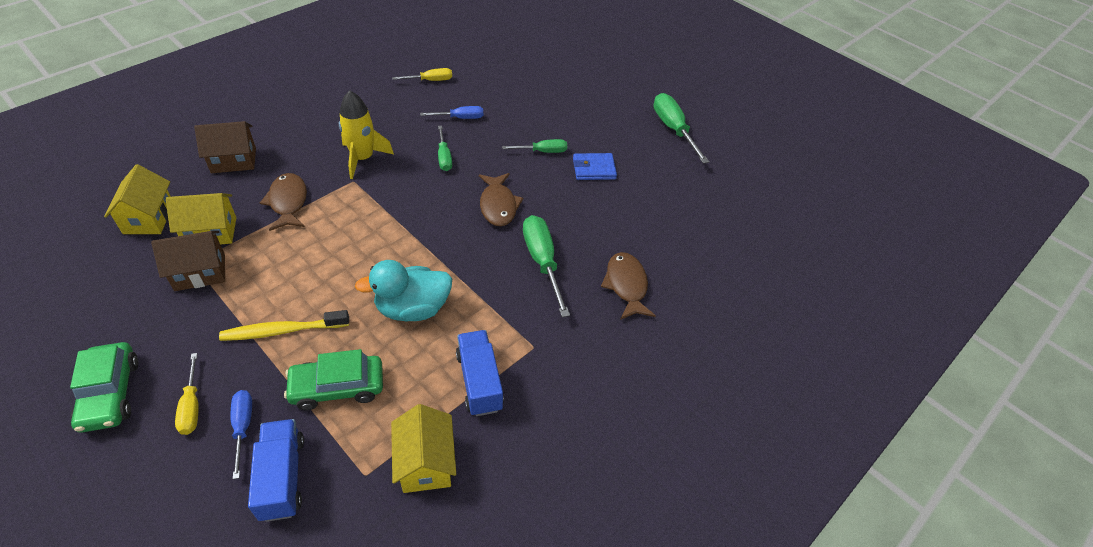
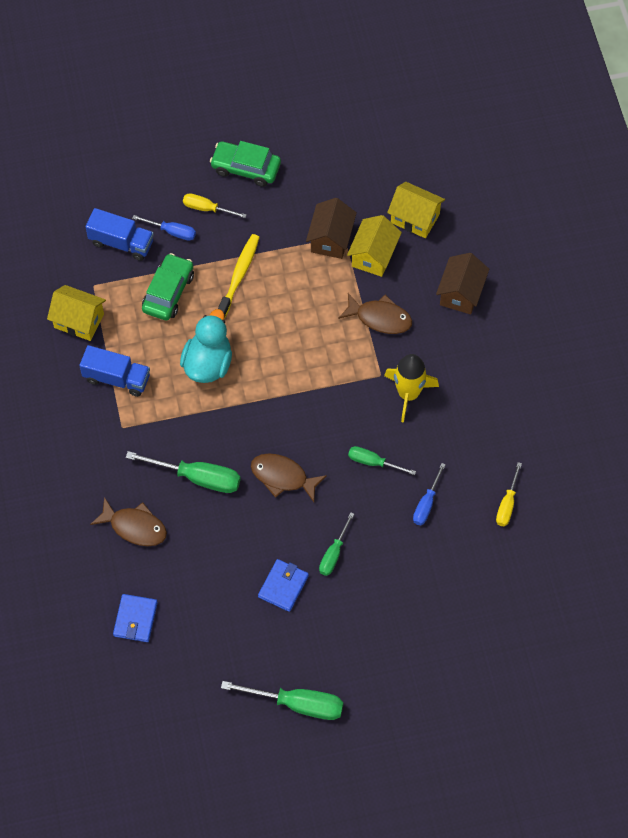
camera: 125 degrees right, 15 degrees up
(704, 245) = (135, 619): none -> blue wallet

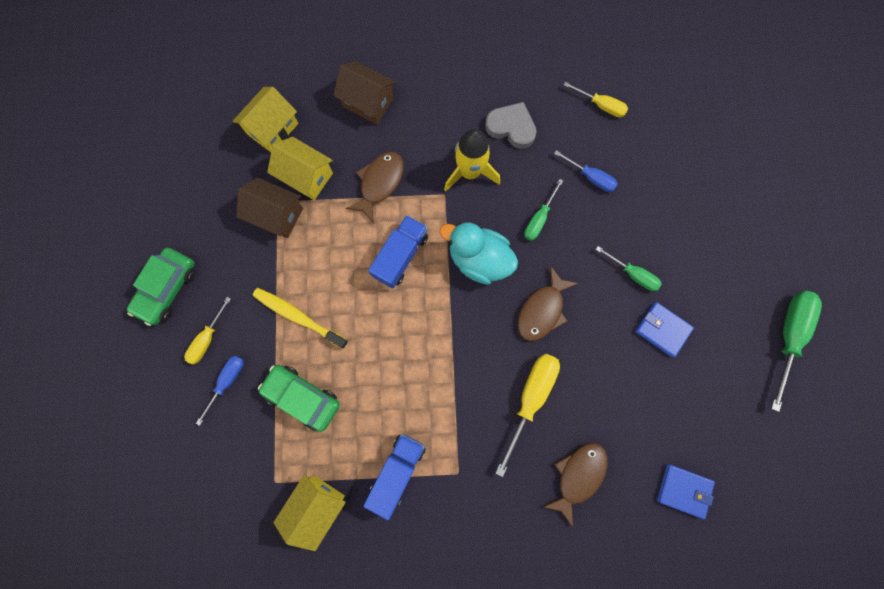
camera: 80 degrees left, 15 degrees up
(121, 242) = (227, 441): blue truck -> blue truck (400, 256)
(198, 477) = (530, 398): green screwdriver -> yellow screwdriver
(208, 363) = (398, 367): turquoise duck -> turquoise duck (479, 259)
(463, 424) = (511, 127): none -> grey heart

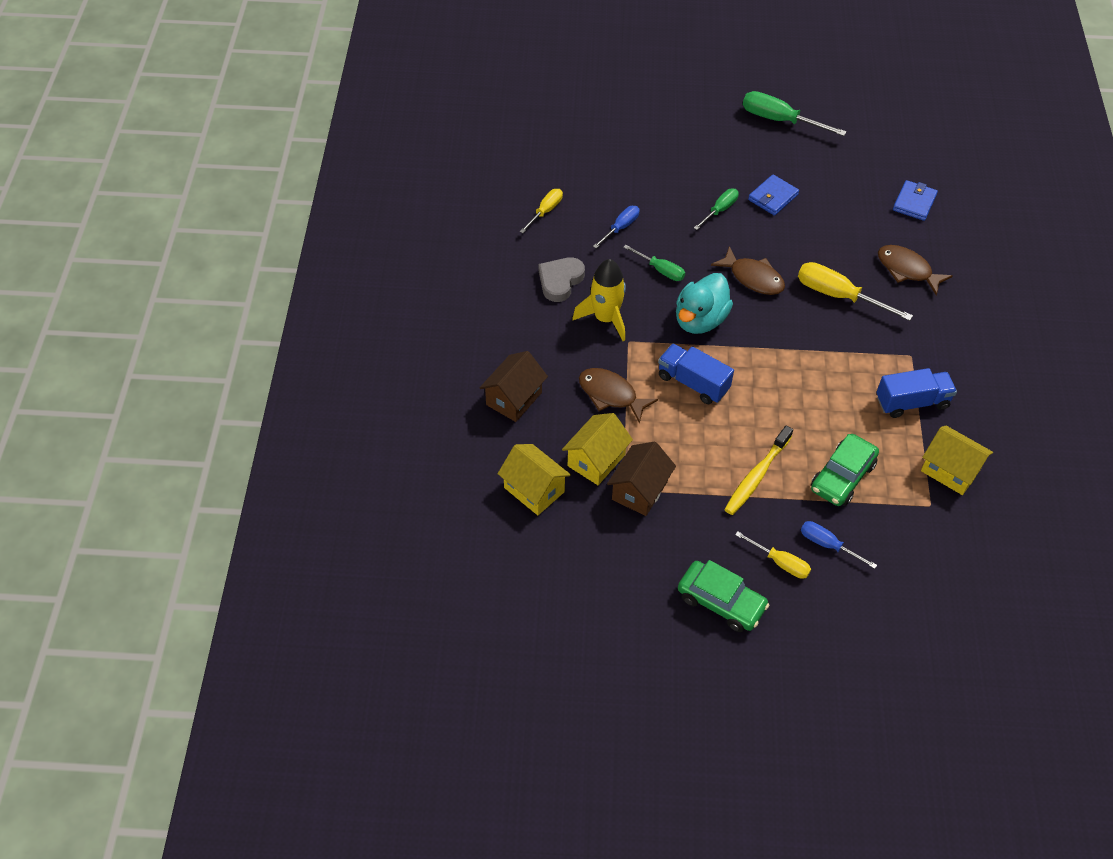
camera: 85 degrees left, 25 degrees down
(397, 471) = (912, 402): blue truck -> blue truck turned 135 degrees clockwise

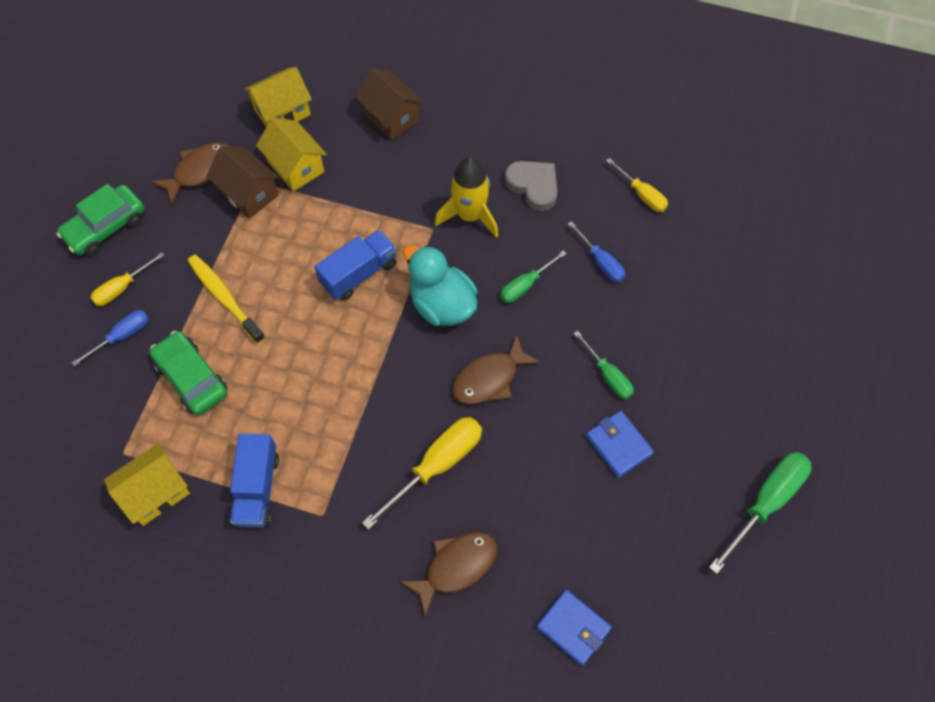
camera: 105 degrees right, 10 degrees up
(611, 395) = (368, 197): brown fish -> brown fish (200, 171)

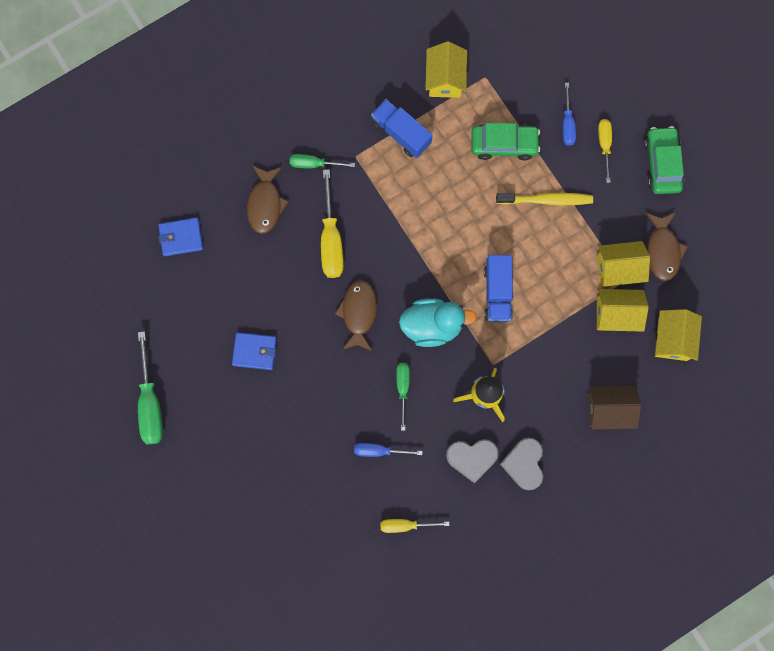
camera: 130 degrees right, 15 degrees up
(248, 193) = (618, 269): brown house -> yellow house
(499, 145) = (524, 464): none -> grey heart
(608, 375) = (301, 384): green screwdriver -> green screwdriver (314, 164)

